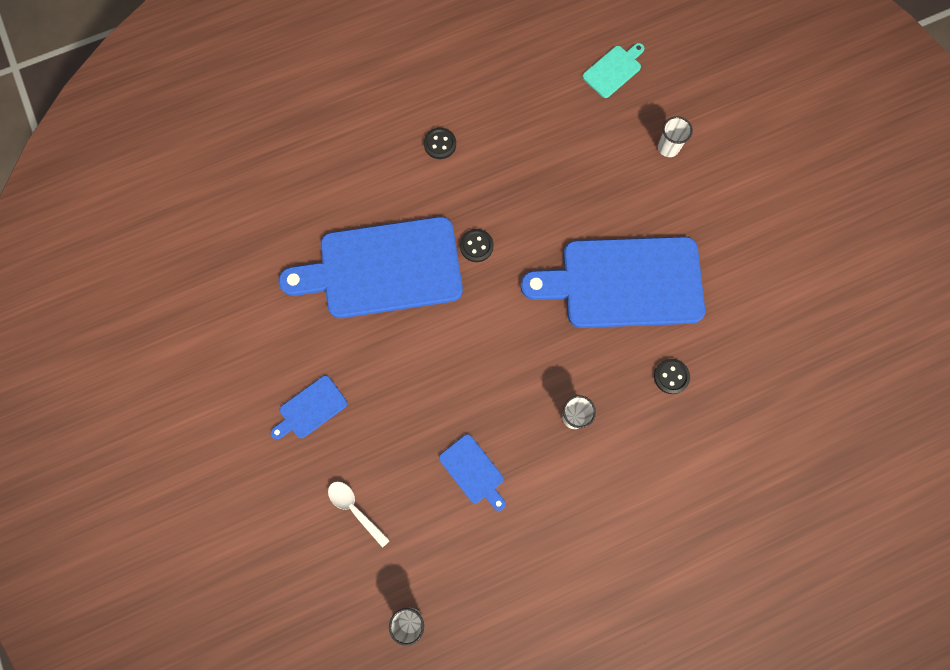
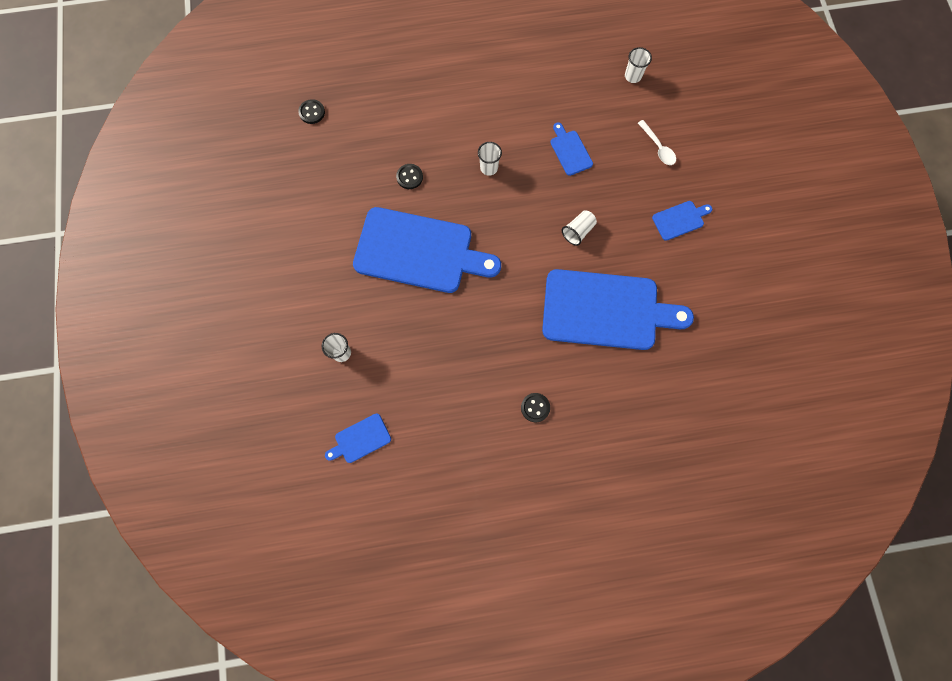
camera: 165 degrees left, 0 degrees up
(437, 359) = (578, 231): none -> white cup
(476, 246) = (526, 309): black button -> black button (312, 112)
(613, 70) = (360, 439): turquoise cutting board -> blue cutting board

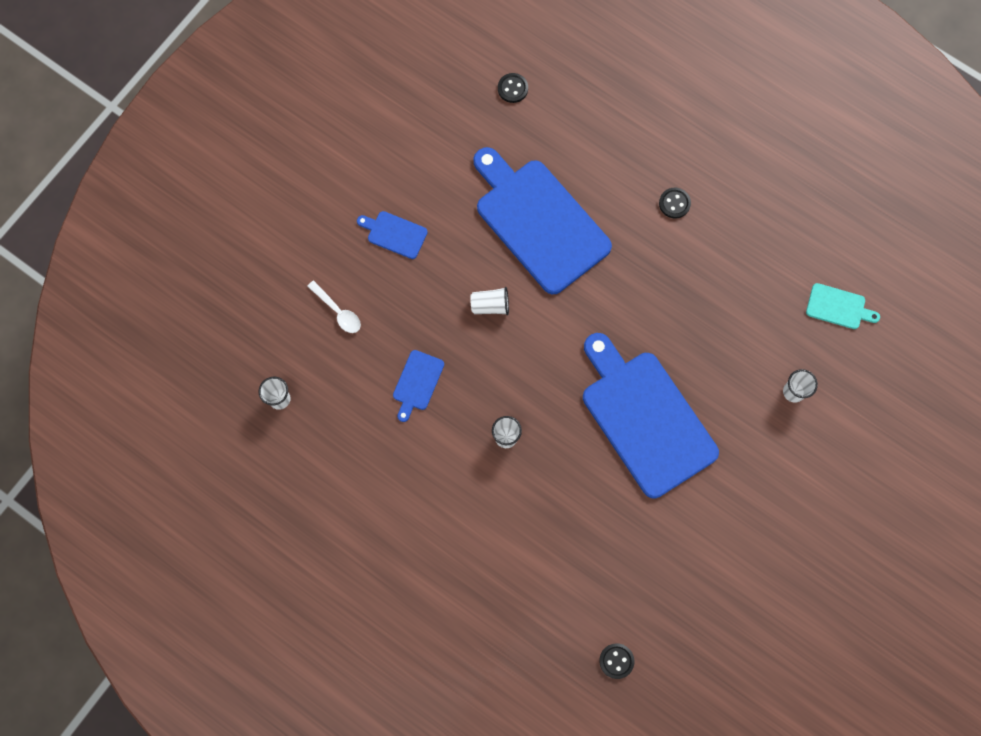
camera: 135 degrees left, 0 degrees up
(360, 439) = (838, 307): blue cutting board -> turquoise cutting board
(409, 177) = (586, 498): black button -> black button (512, 88)
(658, 147) = (338, 311): white spoon -> white spoon turned 120 degrees clockwise

